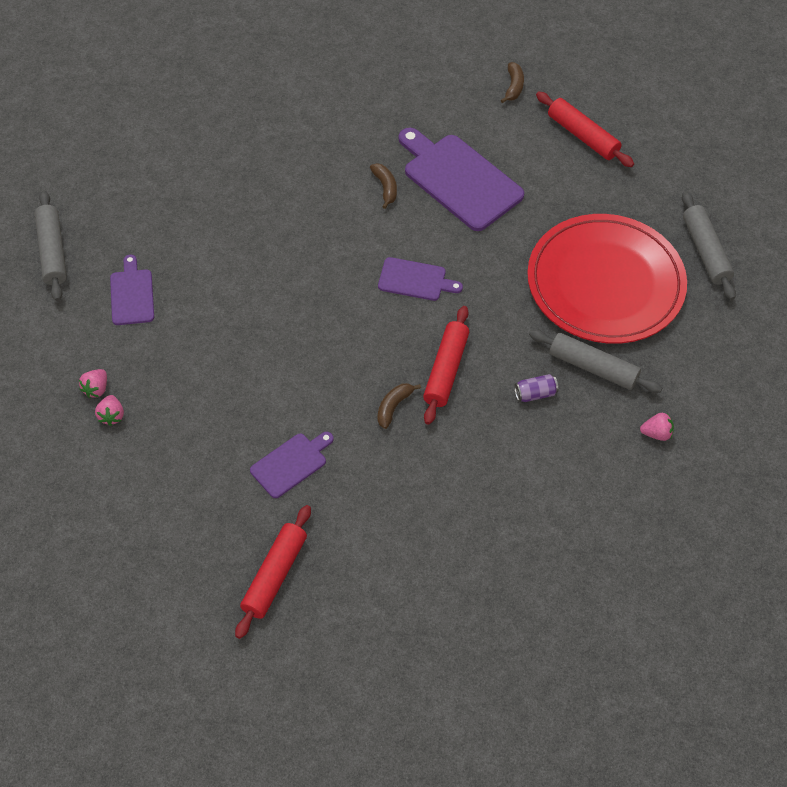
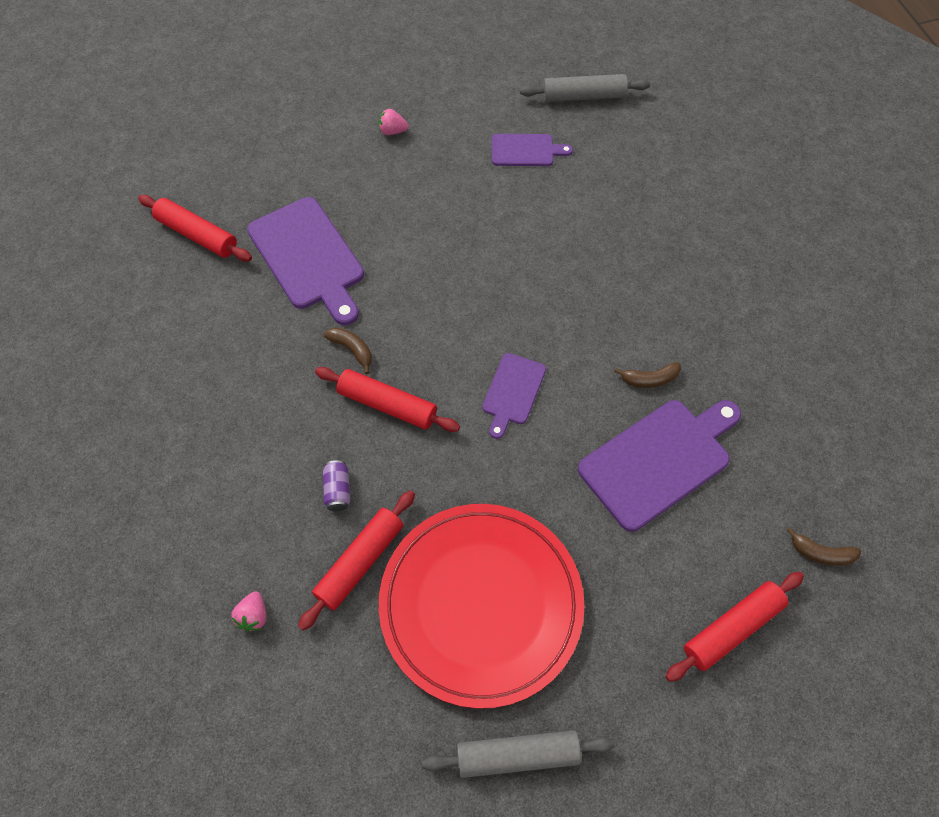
camera: 100 degrees right, 5 degrees up
(96, 389) = (423, 122): pink strawberry -> none
(291, 463) = (308, 257): purple cutting board -> purple cutting board, size x1.82
(593, 367) = (360, 562): grey rolling pin -> red rolling pin

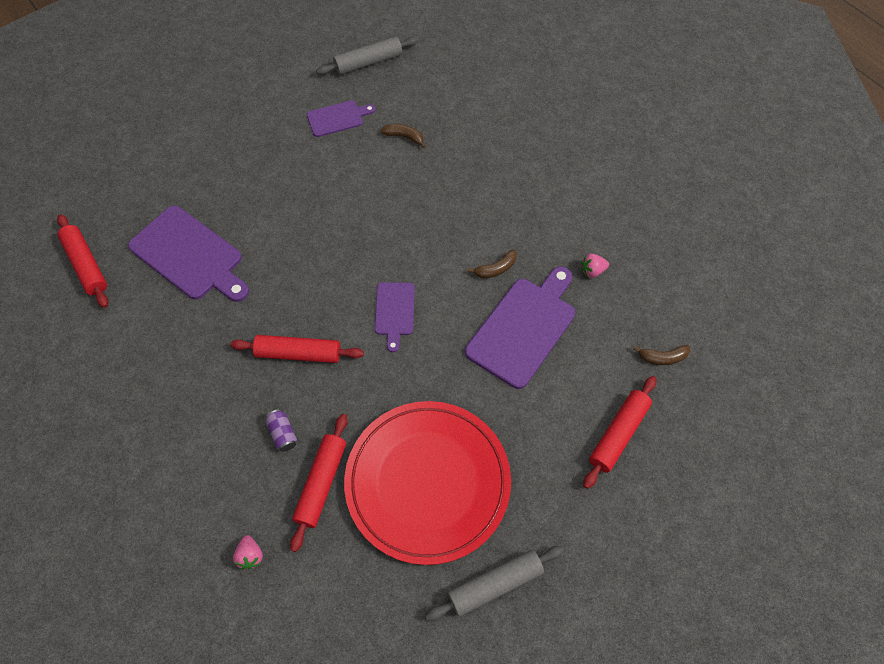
camera: 20 degrees left, 0 degrees up
(197, 235) = (86, 265): red rolling pin -> red rolling pin turned 45 degrees clockwise
(352, 350) = (254, 319): brown banana -> brown banana (404, 137)
(392, 131) = (223, 132): pink strawberry -> pink strawberry (592, 271)

